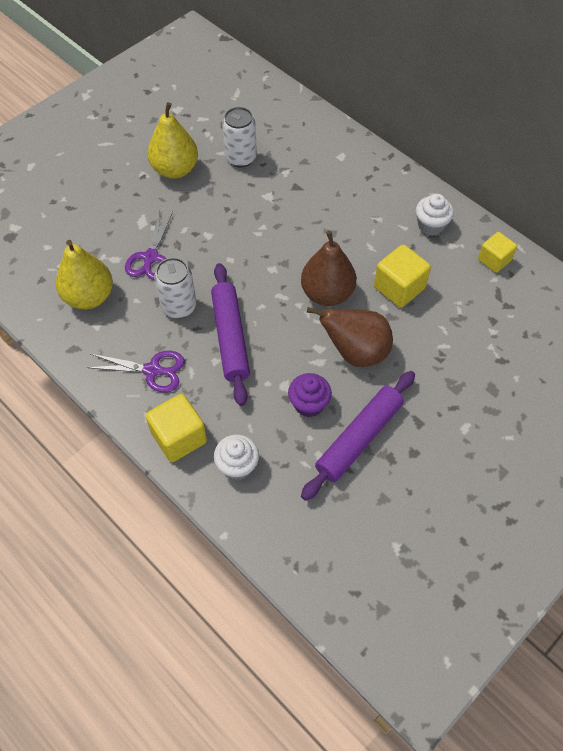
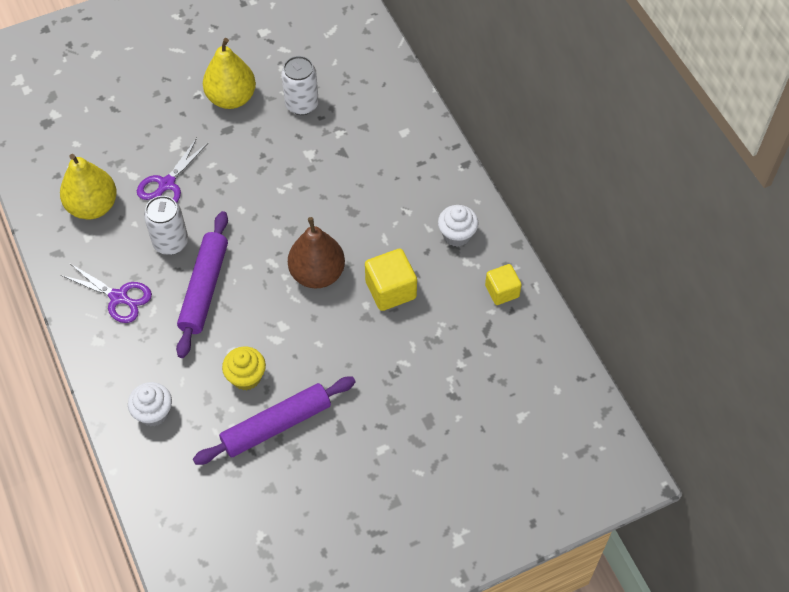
camera: 20 degrees right, 0 degrees up
(179, 437) = (114, 369): yellow cube -> none
(309, 404) = (246, 377): purple cupcake -> yellow cupcake
(355, 352) = (315, 341): brown pear -> none

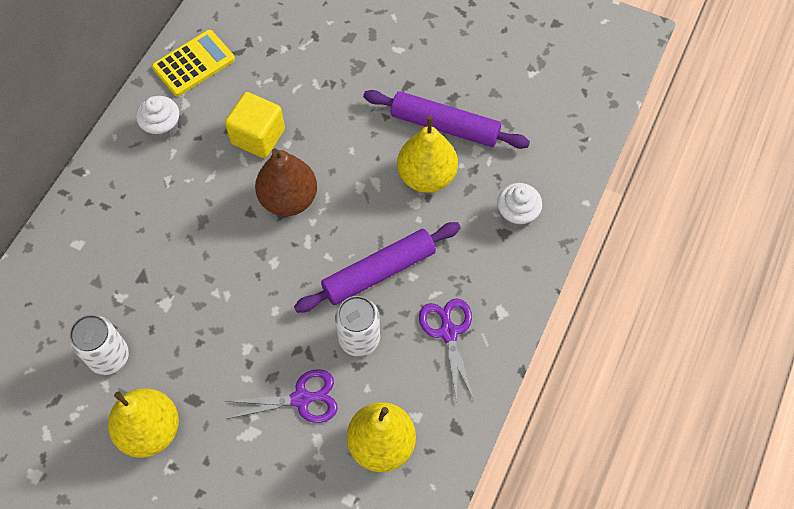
camera: 130 degrees left, 5 degrees up
(246, 377) = (426, 176): yellow cupcake -> yellow pear
(502, 291) = (193, 63): yellow cube -> yellow calculator

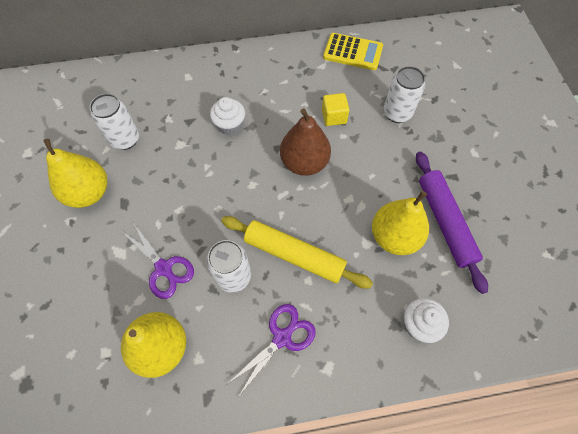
camera: 55 degrees right, 0 degrees up
(163, 128) = (296, 66): white cupcake -> white cupcake (230, 126)
(258, 136) = (334, 117): yellow cube -> yellow cube, size x0.67
(303, 79) = (397, 113): none -> white can
(379, 271) = (294, 255): purple rolling pin -> yellow rolling pin

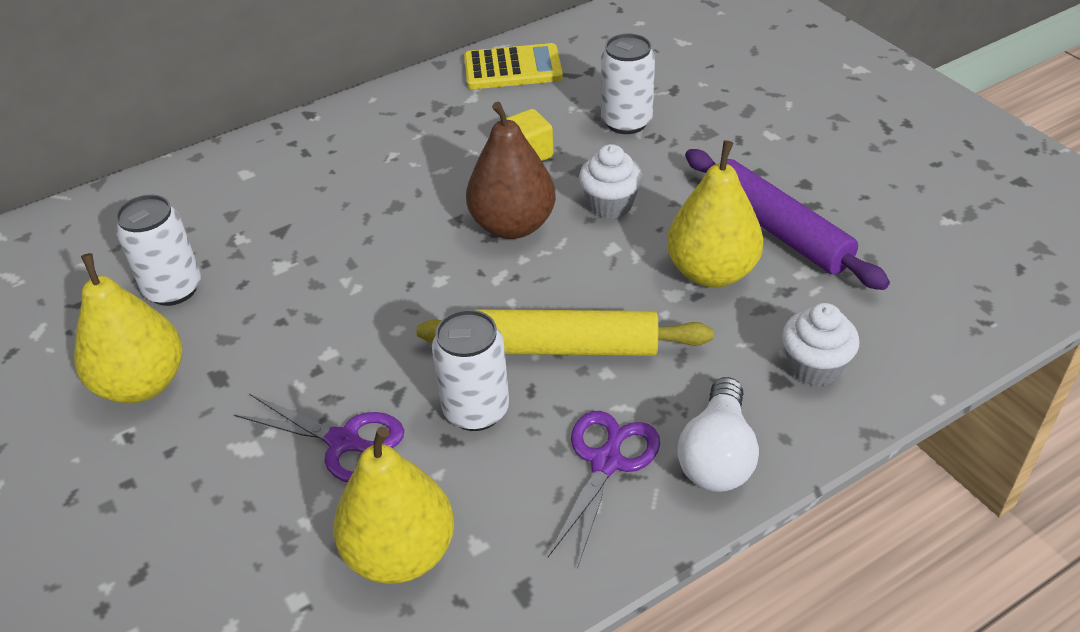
camera: 20 degrees left, 20 degrees down
(230, 126) = (357, 215): white cupcake -> white cupcake (610, 205)
(340, 359) = (717, 455): none -> white light bulb

